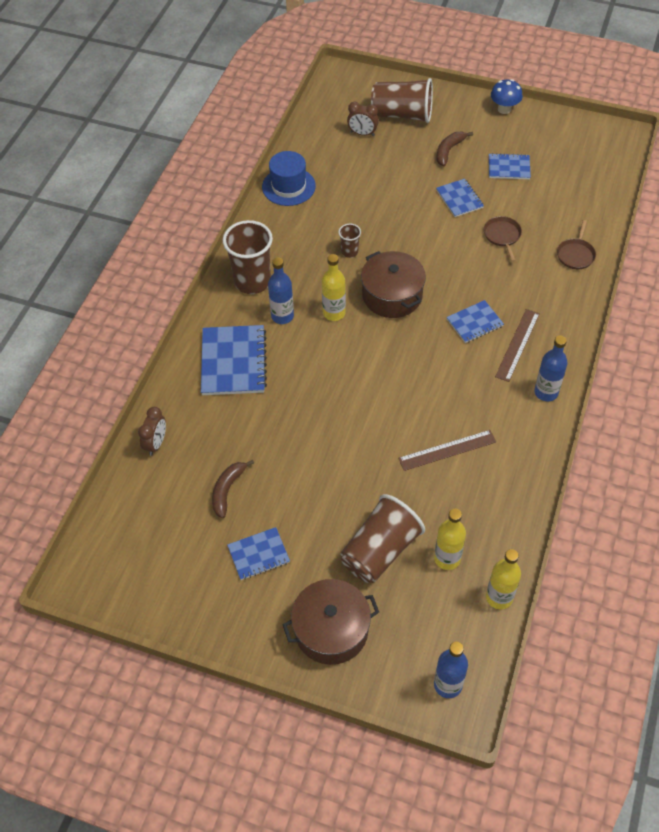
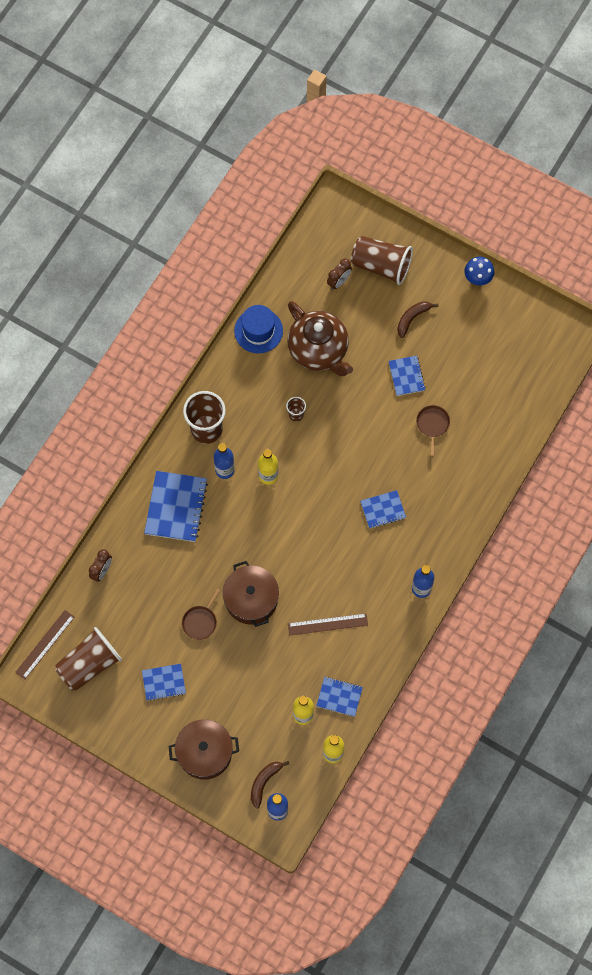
camera: 10 degrees right, 15 degrees up
(227, 490) = (150, 623): brown banana -> brown banana (264, 782)
(358, 193) = (319, 351): none -> brown teapot
(362, 133) = (339, 281): brown clock -> brown clock turned 75 degrees counterclockwise
(380, 550) = (255, 698): brown cup -> brown cup (89, 664)
(392, 295) = (321, 468): brown pot -> brown pot (251, 599)
(509, 168) = (461, 349): blue notebook -> blue notebook (339, 697)
(517, 345) = (412, 538): brown ruler -> brown ruler (45, 644)
(575, 254) = (490, 457): brown pan -> brown pan (200, 621)

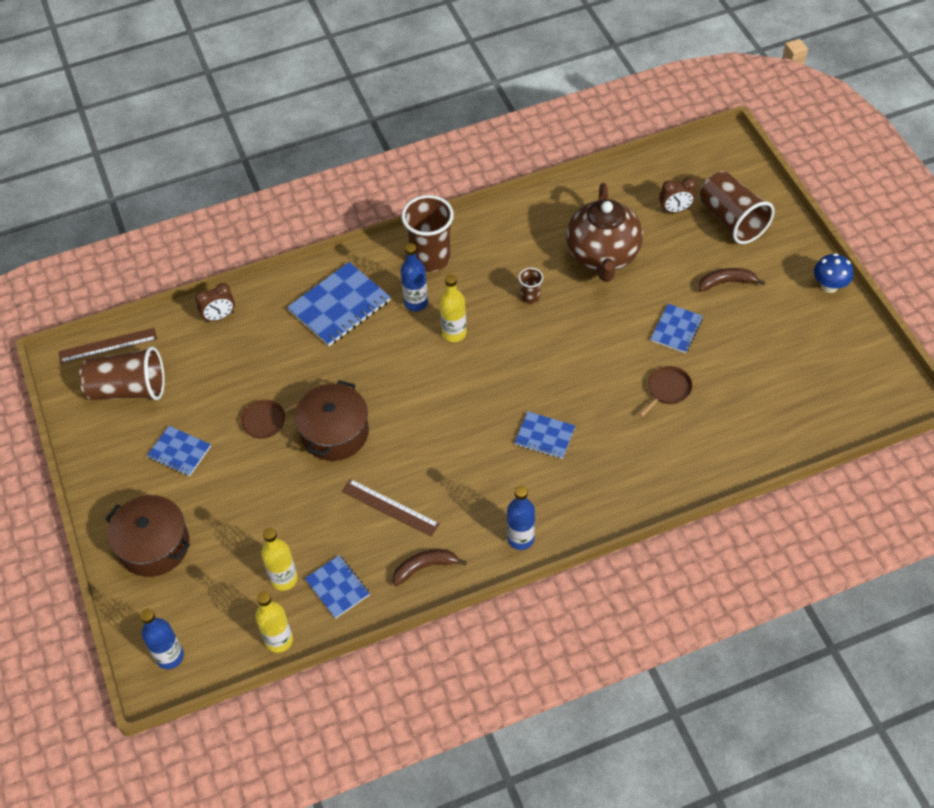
camera: 40 degrees right, 15 degrees down
(258, 331) = (557, 206): blue hat -> none
(264, 782) = (183, 618): brown banana -> brown banana (425, 567)

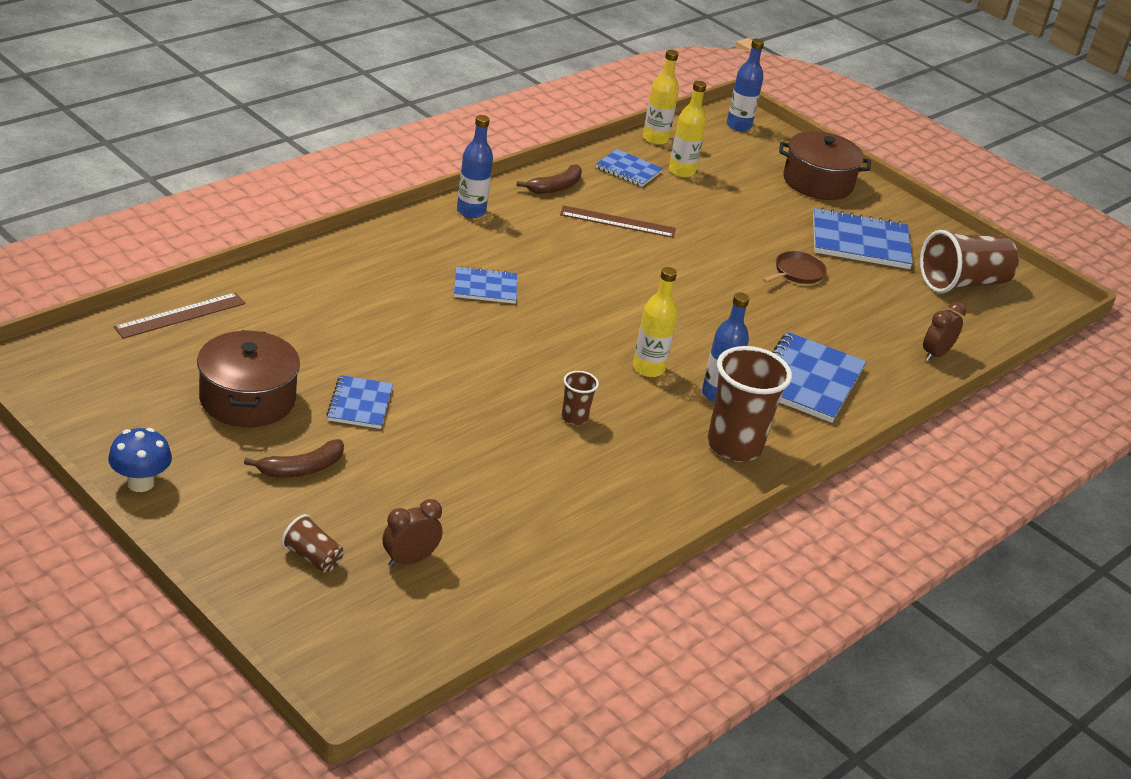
camera: 150 degrees right, 20 degrees down
(108, 345) = (1025, 316): brown ruler -> brown ruler (180, 315)
(179, 452) = (860, 242): blue notebook -> blue notebook, size x1.72
(335, 432) = (718, 270): brown pot -> brown pot (247, 399)
(603, 256) = (497, 479): brown teapot -> none
(667, 390) = (353, 342): brown pan -> none
(731, 220) = (312, 557): brown cup -> brown cup, size x0.47

